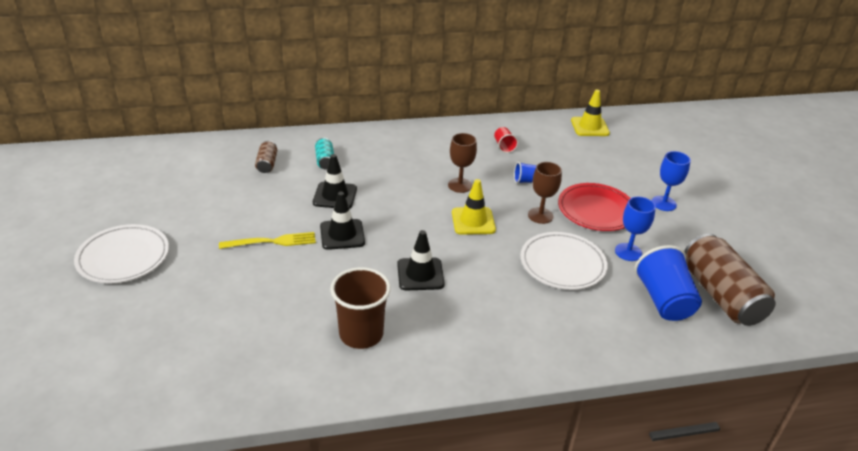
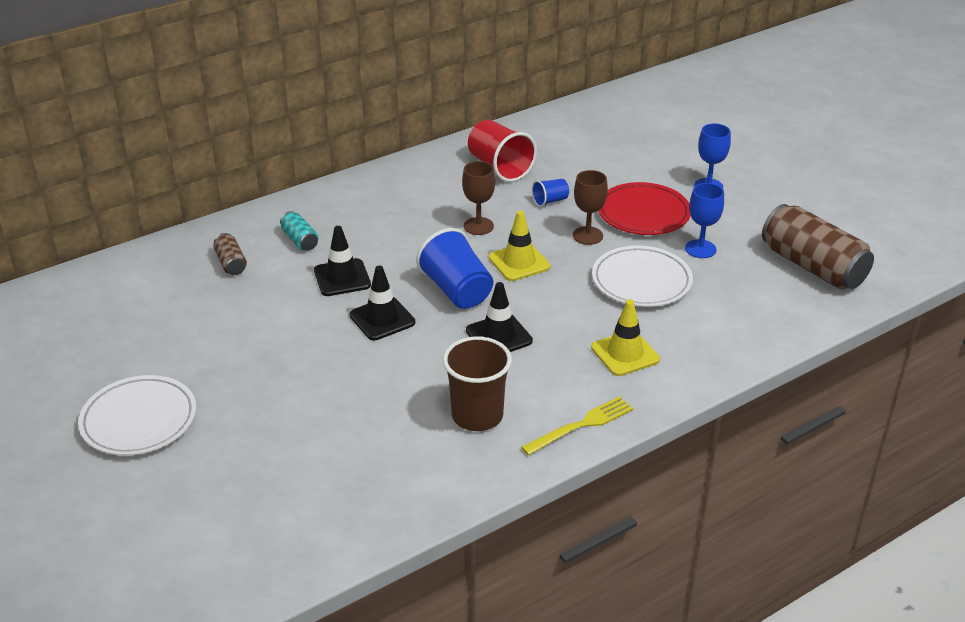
camera: 20 degrees left, 0 degrees up
(273, 241) = (307, 350): yellow fork -> yellow fork (582, 425)
(504, 146) = (500, 167): red cup -> red cup, size x2.00
(589, 127) = (582, 119): yellow traffic cone -> yellow traffic cone (625, 354)
(663, 301) = (761, 288): blue cup -> blue cup (457, 291)

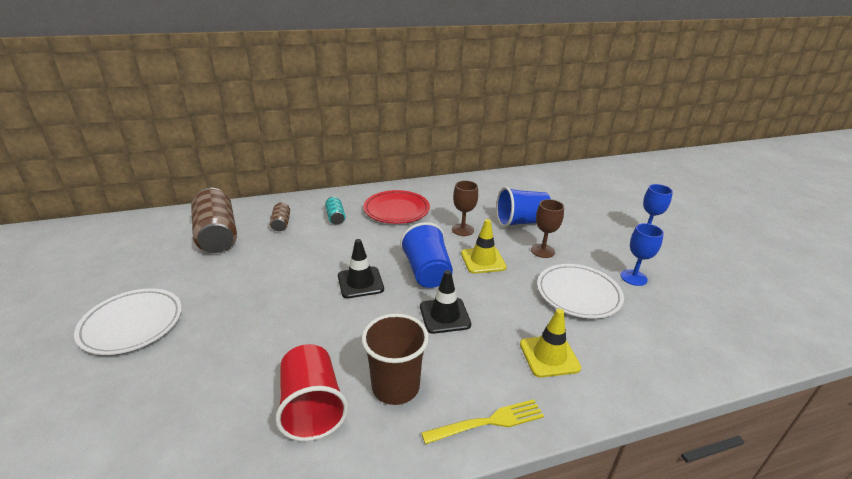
camera: 15 degrees right, 5 degrees down
(342, 278) = (348, 247): black traffic cone -> none
(500, 167) = (492, 195): red cup -> red cup (312, 407)
(550, 201) = (521, 222): blue cup -> blue cup, size x2.00
(643, 213) = (590, 243): red plate -> red plate (396, 210)
(813, 267) = (735, 311): brown can -> brown can (217, 235)

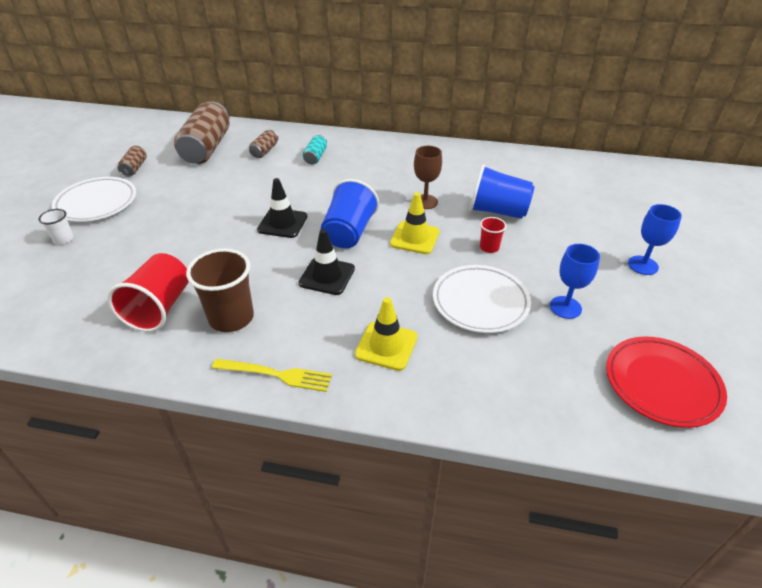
camera: 30 degrees right, 10 degrees up
(122, 377) = (63, 239): none -> white cup
(149, 275) = (134, 168): none -> brown can
(396, 210) = (378, 164): red plate -> red plate (661, 384)
(542, 251) = (489, 247): brown goblet -> red cup

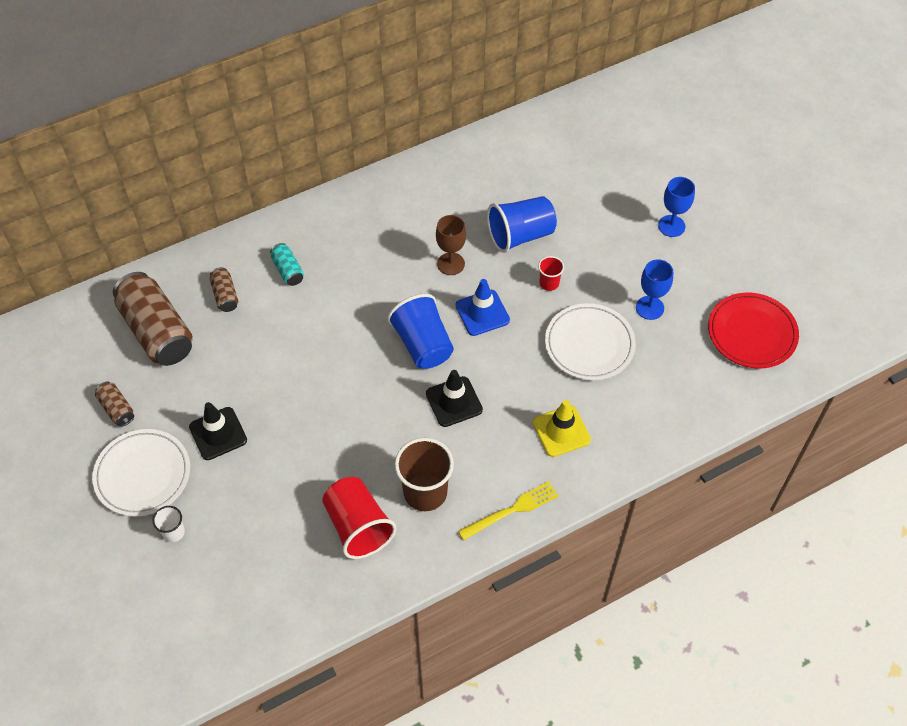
camera: 40 degrees left, 15 degrees up
(282, 223) = (354, 374): black traffic cone -> black traffic cone (218, 433)
(414, 238) = (482, 313): yellow traffic cone -> blue traffic cone

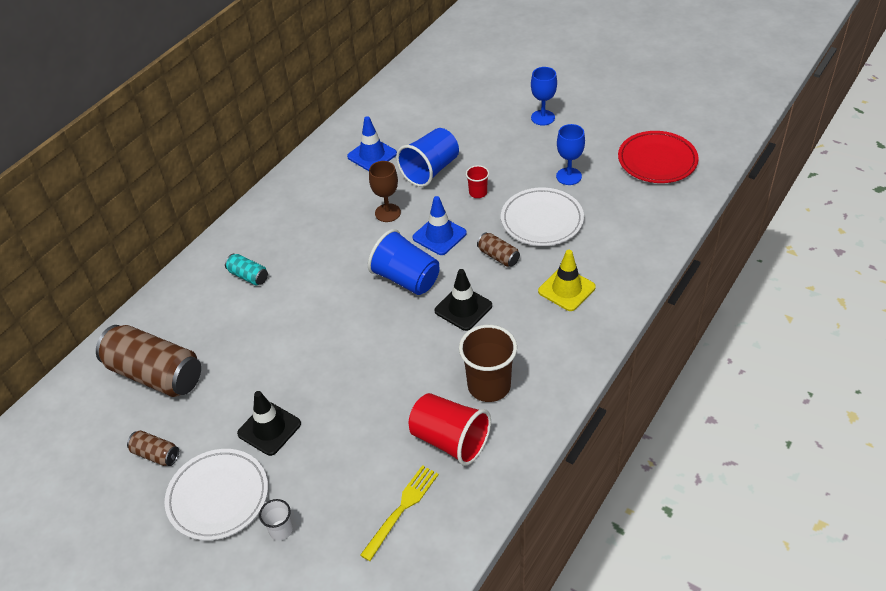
camera: 25 degrees left, 10 degrees down
(225, 295) = (203, 319): brown can -> brown can (498, 256)
(476, 191) = (372, 155): none -> blue traffic cone
(513, 509) = (571, 363): yellow fork -> yellow fork (402, 508)

